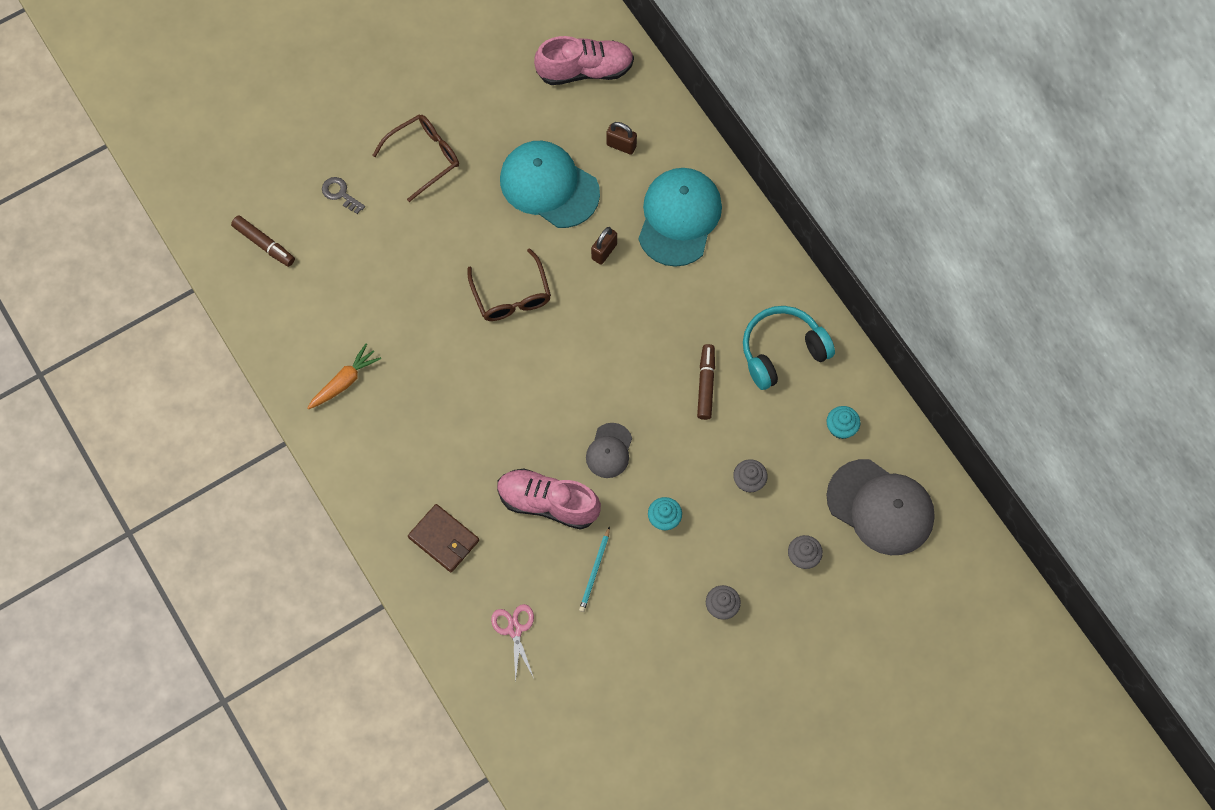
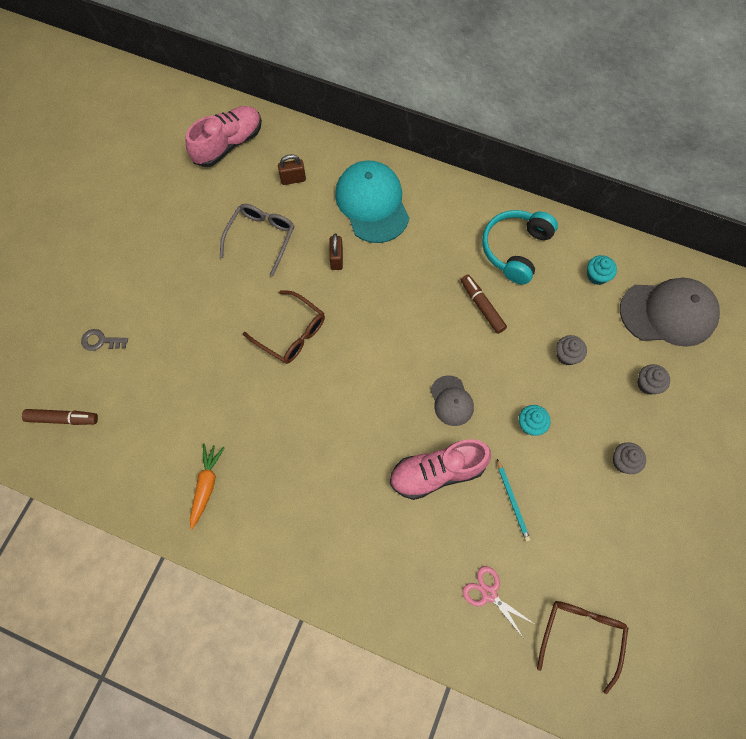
camera: 35 degrees left, 0 degrees up
(424, 157) = (150, 274): brown glasses -> brown glasses (581, 635)
(444, 539) = (378, 559): brown wallet -> none
(549, 186) = (261, 238): turquoise cap -> grey glasses

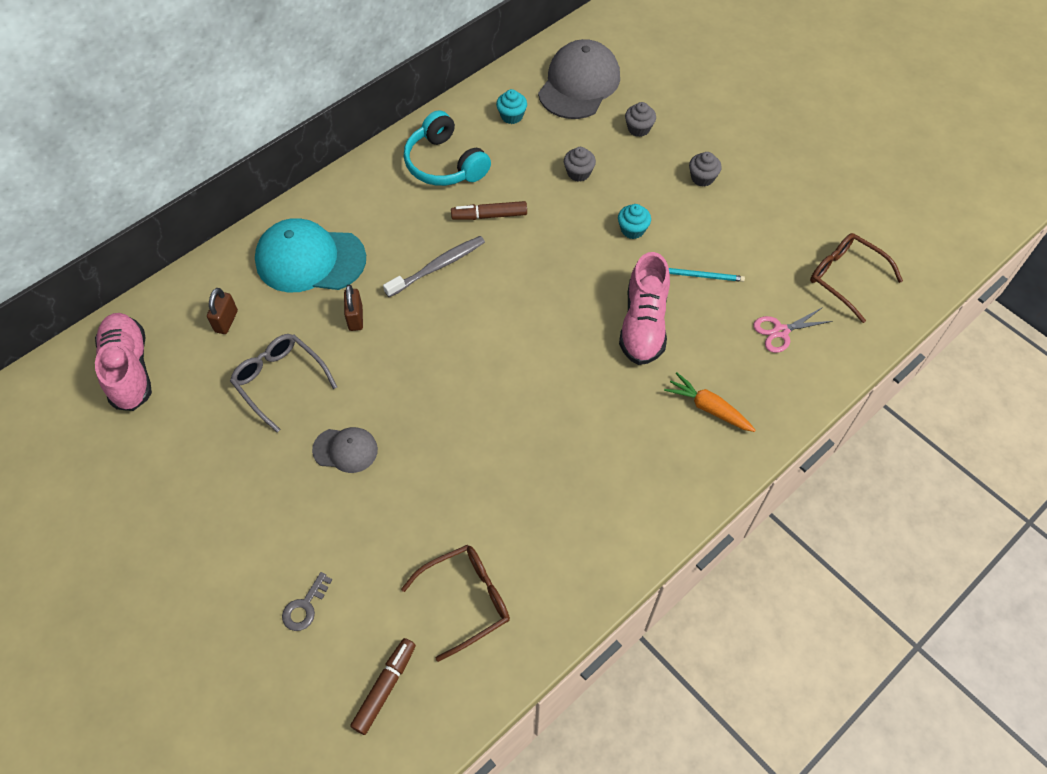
camera: 65 degrees left, 10 degrees down
(206, 485) = (553, 547): orange carrot -> orange carrot (708, 408)
(291, 333) = (418, 395): brown glasses -> brown glasses (466, 600)
(336, 259) = (355, 318): brown padlock -> brown padlock turned 60 degrees clockwise
(412, 292) = (438, 266): none -> grey toothbrush
(451, 401) = (575, 282): grey cap -> grey cap (345, 450)

